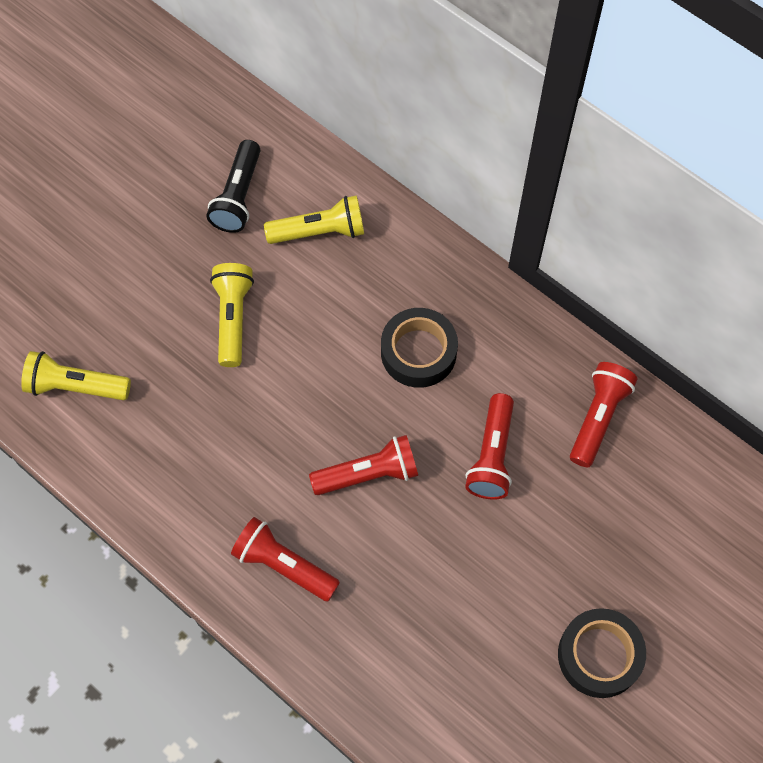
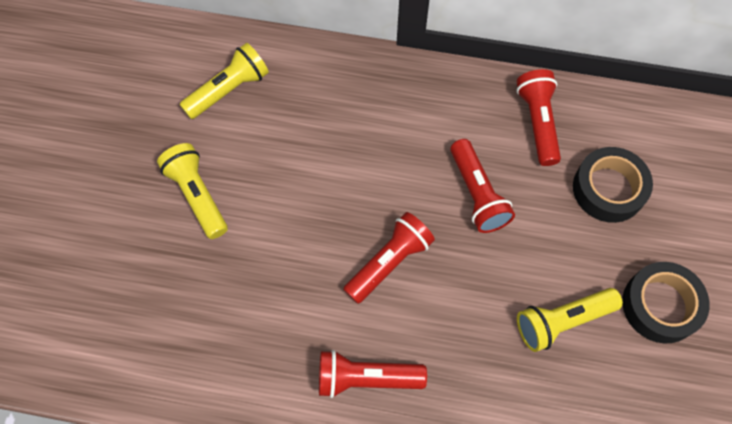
camera: 30 degrees left, 0 degrees up
(75, 386) = (88, 326): yellow flashlight -> yellow flashlight (562, 321)
(238, 197) = (142, 95): black flashlight -> none
(418, 352) = (368, 144): black tape -> black tape (608, 189)

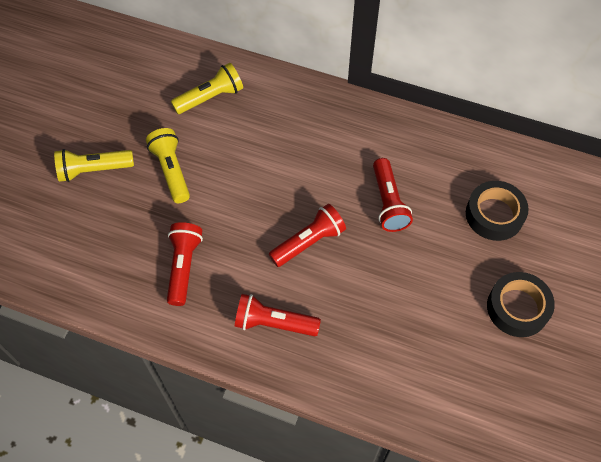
camera: 10 degrees right, 5 degrees down
(537, 122) = (448, 156): red flashlight -> red flashlight (184, 266)
(562, 321) = (435, 307): yellow flashlight -> yellow flashlight (93, 170)

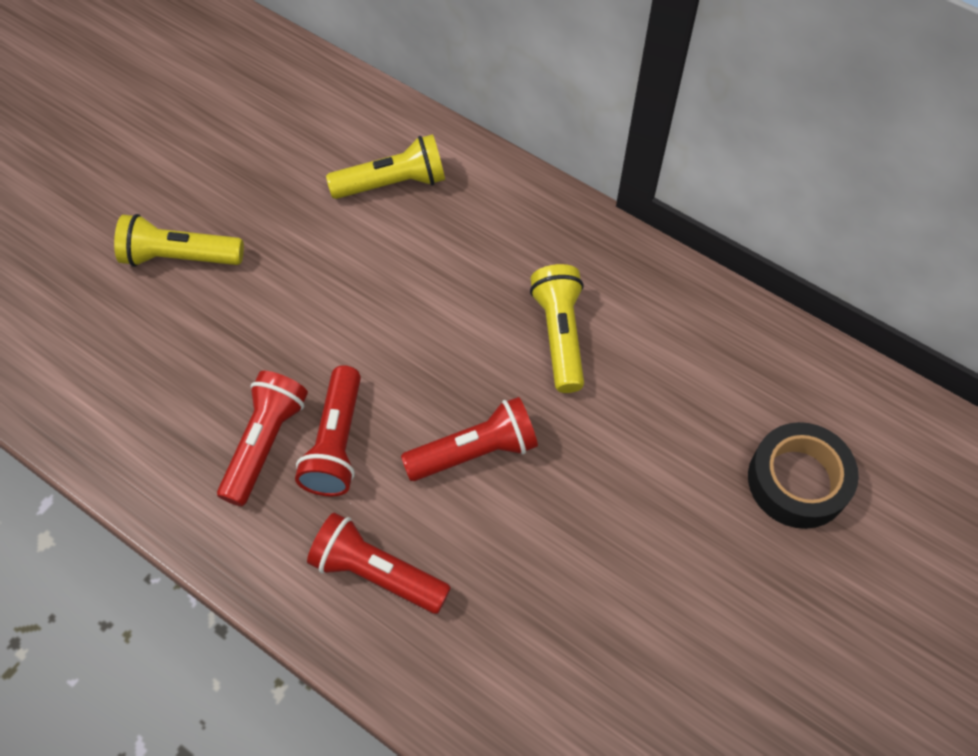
camera: 15 degrees right, 0 degrees up
(171, 170) = (296, 284): yellow flashlight -> yellow flashlight (560, 335)
(388, 203) = (624, 418): red flashlight -> red flashlight (336, 443)
(517, 308) = (793, 654): black tape -> none

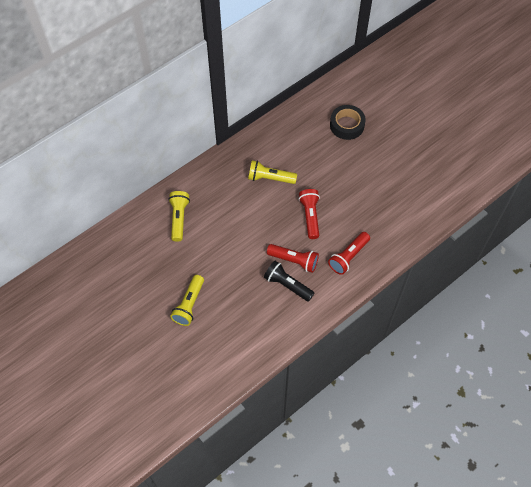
camera: 75 degrees left, 0 degrees up
(265, 443) = (287, 285): red flashlight -> black flashlight

